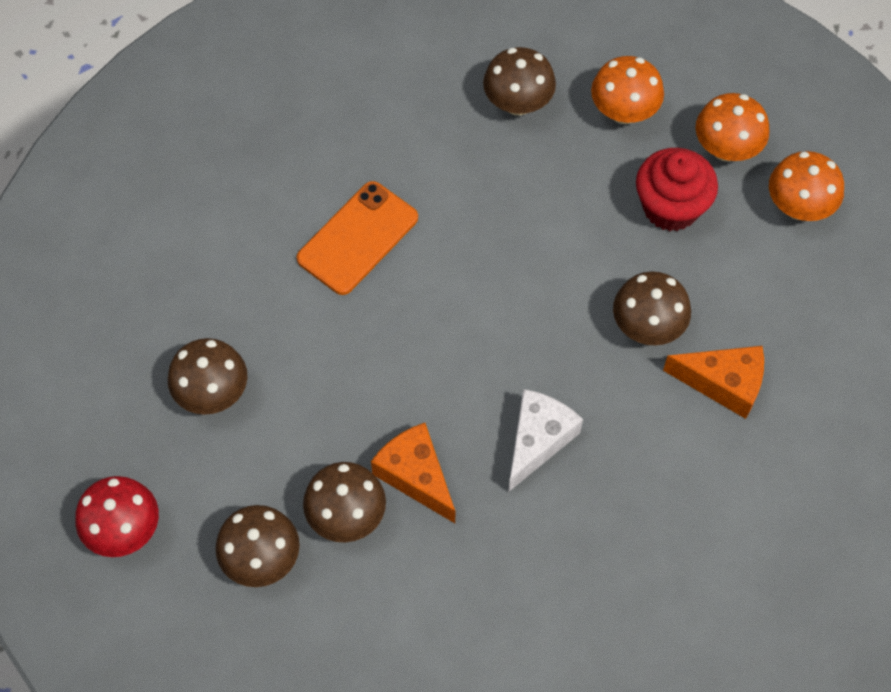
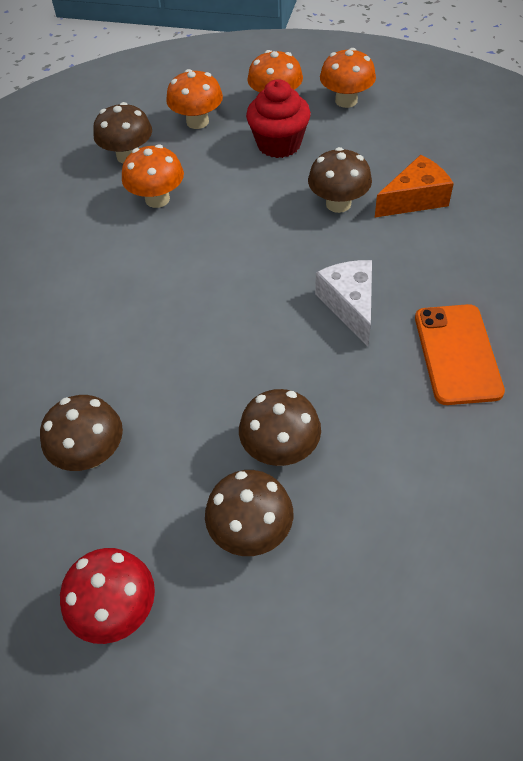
camera: 40 degrees left, 10 degrees down
(357, 238) = (100, 287): orange phone -> orange phone (457, 354)
(416, 476) = (298, 386): orange cheese -> none
(494, 180) = (157, 199): none -> orange mushroom

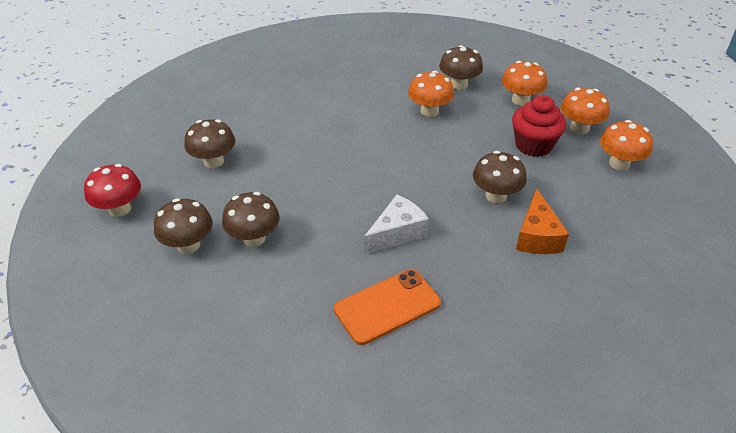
camera: 60 degrees right, 10 degrees down
(414, 199) = (537, 236): orange cheese -> orange cheese turned 60 degrees clockwise

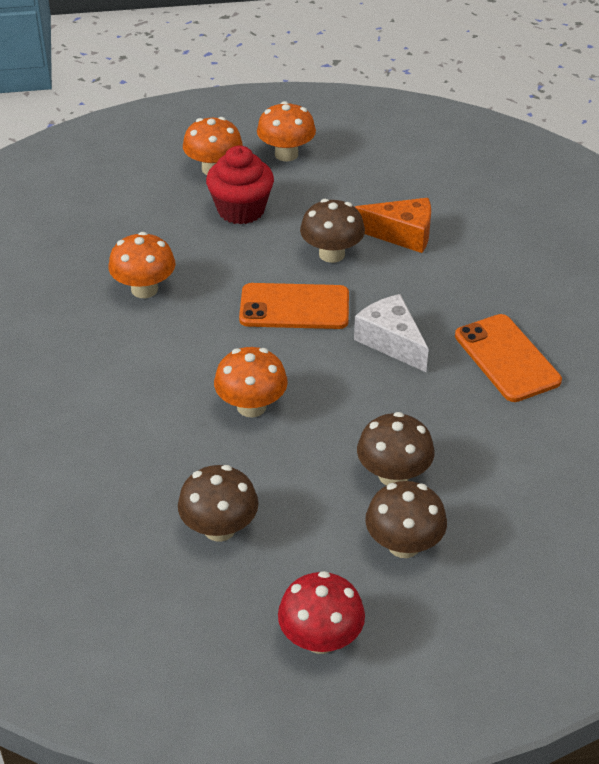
camera: 85 degrees left, 0 degrees up
(426, 179) = (294, 307): none -> orange phone
(459, 84) = (86, 254): brown mushroom -> none
(520, 100) = (141, 204): orange mushroom -> orange mushroom (251, 406)

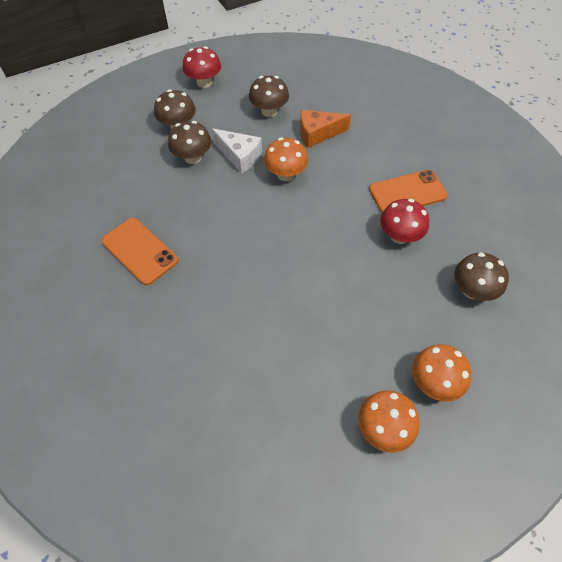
camera: 160 degrees right, 15 degrees up
(144, 289) = (399, 236): orange mushroom -> red mushroom
(241, 210) = (381, 336): red cupcake -> none
(294, 307) = (293, 251): orange phone -> orange phone (407, 192)
(332, 254) = (288, 309): brown mushroom -> brown mushroom (472, 290)
(391, 341) = (219, 242): white cheese -> white cheese (240, 156)
(402, 234) = (241, 350): orange cheese -> orange cheese (317, 134)

